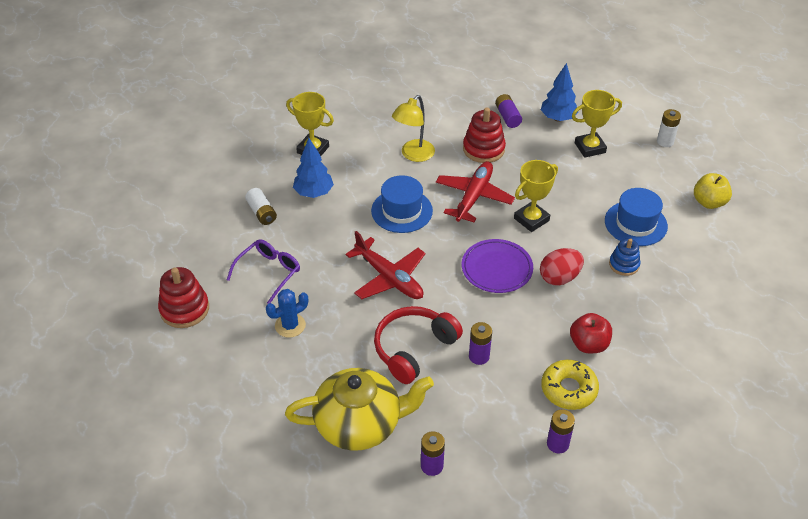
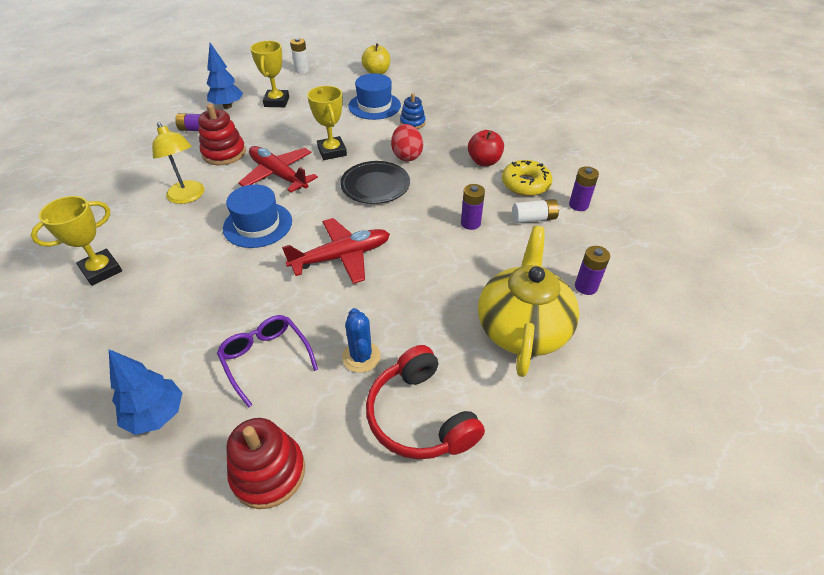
camera: 70 degrees left, 0 degrees up
(262, 212) = (161, 343): white battery -> white battery (534, 218)
(314, 193) = (172, 286): blue tree -> blue tree (156, 415)
(414, 349) = (442, 263): red headphones -> red headphones (420, 416)
(496, 269) = (375, 185): purple plate -> black plate

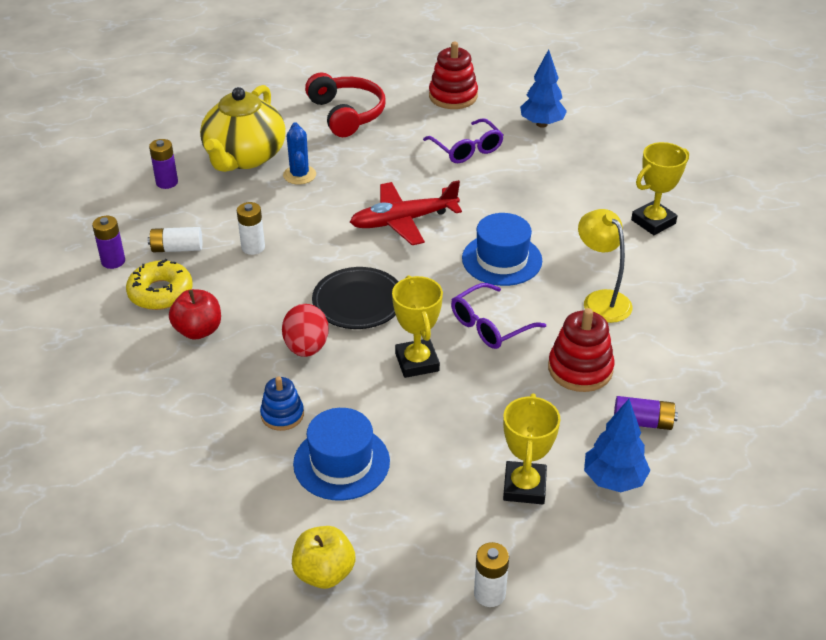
camera: 175 degrees left, 5 degrees down
(279, 175) = (489, 326): red plane -> purple glasses
(361, 357) = (387, 146): blue cactus -> blue cactus (299, 175)
(470, 223) = (253, 247): purple battery -> white battery

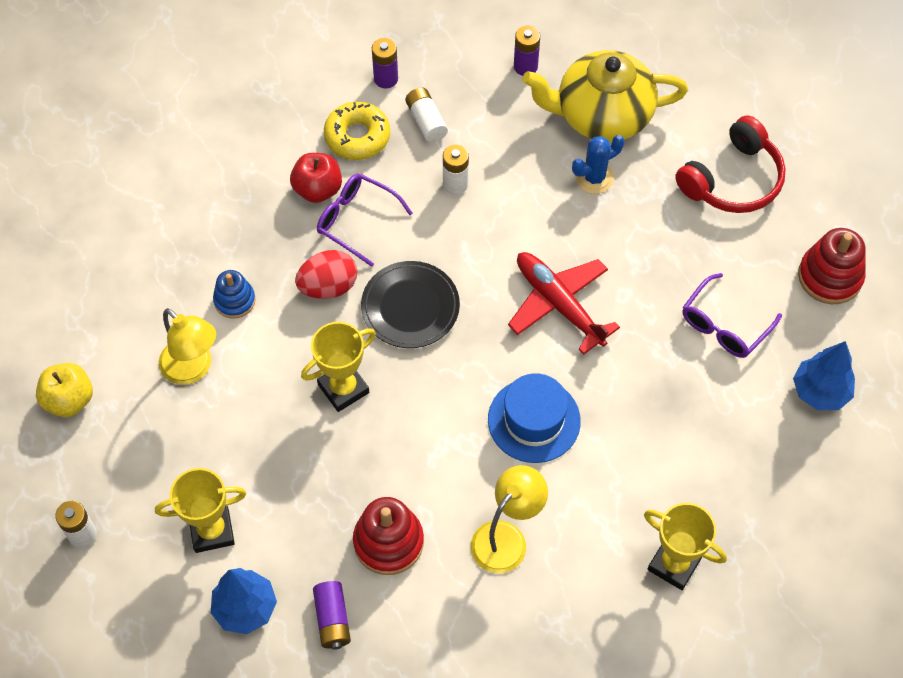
camera: 70 degrees right, 20 degrees up
(341, 462) = (193, 369): blue hat -> yellow lamp
(489, 326) = (422, 439): purple glasses -> purple glasses (356, 220)

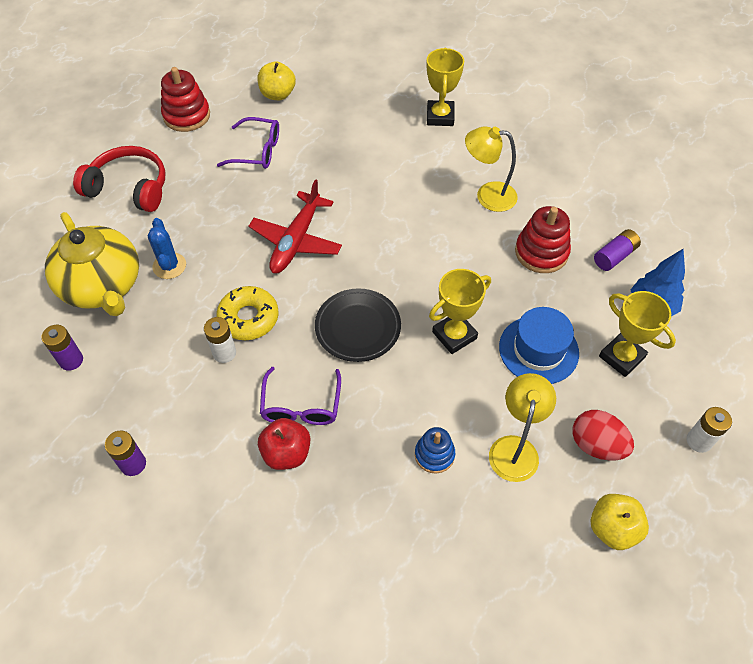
camera: 120 degrees left, 5 degrees down
(328, 286) = (376, 392): red egg -> red egg (596, 445)
(343, 388) = (454, 335): yellow trophy -> yellow trophy turned 60 degrees counterclockwise
(357, 136) = (212, 452): yellow donut -> yellow donut (248, 318)
(426, 121) = (168, 406): white battery -> none
(534, 420) = (396, 216): blue hat -> blue hat (538, 350)
(594, 178) = (169, 266): blue cactus -> blue cactus turned 45 degrees clockwise
(820, 392) = (278, 94): blue tree -> yellow apple

